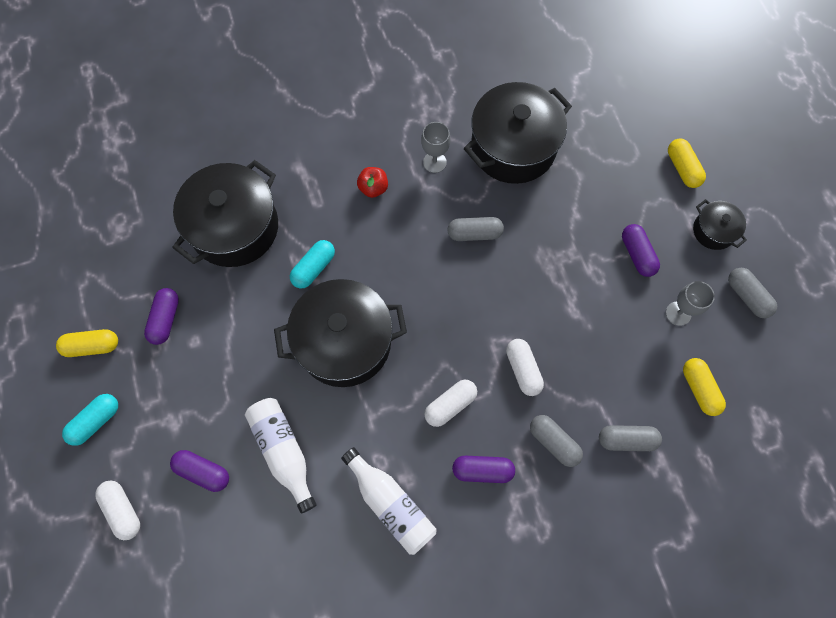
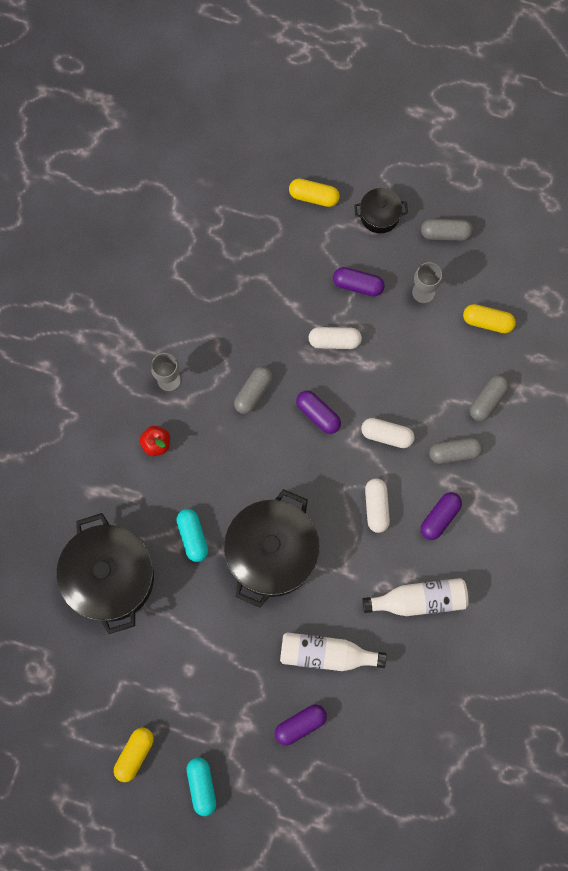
camera: 55 degrees left, 5 degrees up
(122, 510) = (288, 803): white capsule -> white capsule (334, 341)
(165, 319) = (153, 682): purple capsule -> purple capsule (318, 414)
(513, 147) = (201, 309): black pot -> none

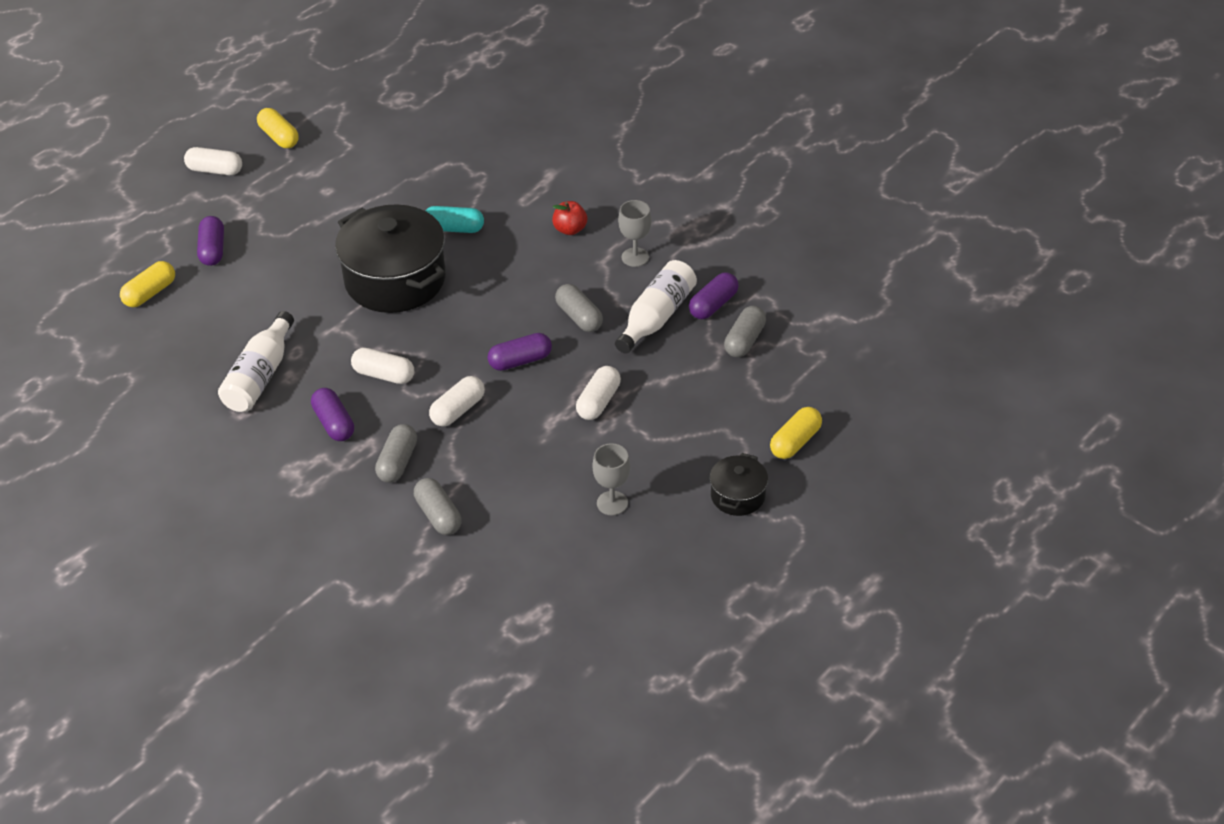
camera: 115 degrees right, 30 degrees down
(110, 577) = (455, 163): black pot -> none
(202, 786) = (215, 170): turquoise capsule -> white capsule
(326, 654) = (263, 288): white bottle -> white bottle (656, 317)
(358, 285) = (656, 445): purple capsule -> purple capsule (713, 305)
(445, 233) = (678, 552): grey capsule -> grey capsule (744, 340)
(487, 322) = (537, 552): yellow capsule -> yellow capsule (150, 293)

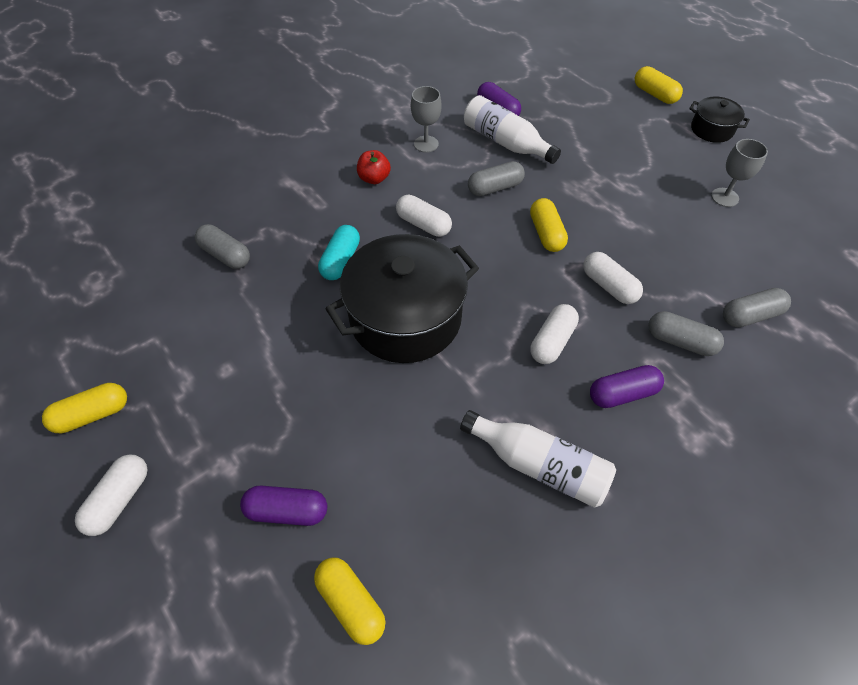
camera: 80 degrees left, 10 degrees up
(520, 361) = (546, 233): purple capsule -> yellow capsule
(598, 402) = (605, 190): white capsule -> white capsule (423, 224)
(744, 340) = (542, 101): grey capsule -> grey capsule (225, 255)

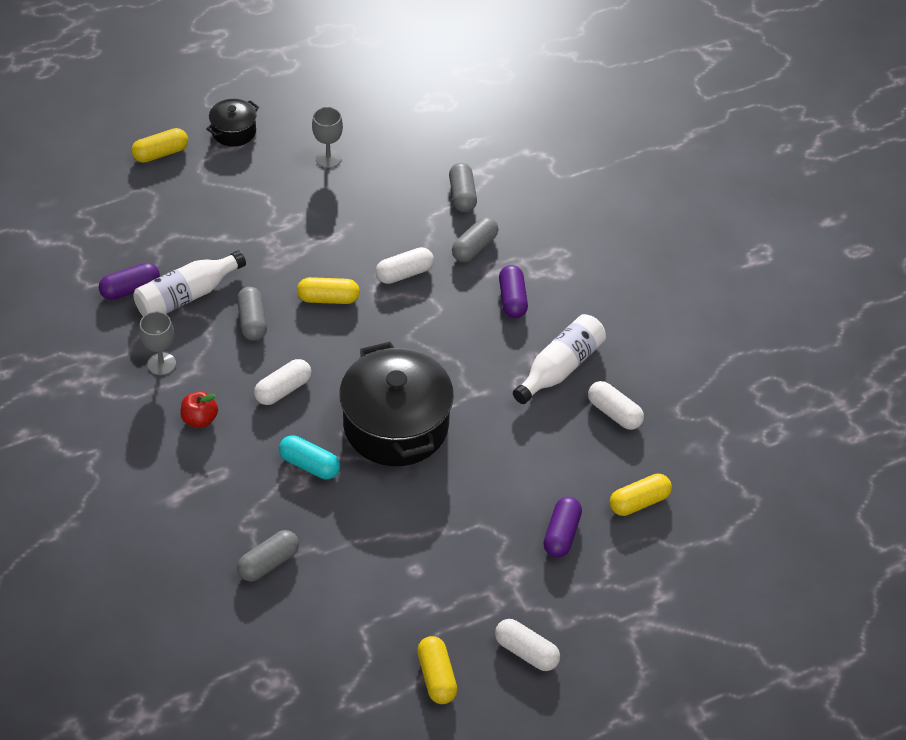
camera: 80 degrees left, 5 degrees down
(552, 341) = (451, 329): white capsule -> white capsule (614, 413)

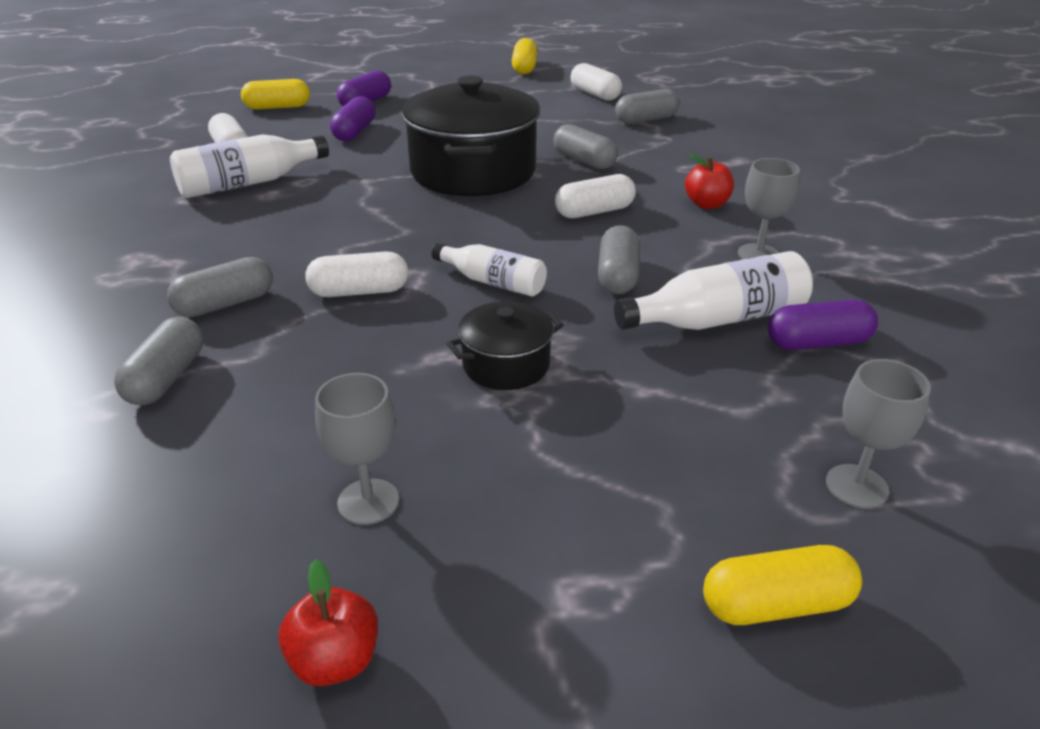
camera: 160 degrees left, 15 degrees down
(123, 206) = (856, 486): none -> grey goblet
(234, 131) = (569, 629): black pot -> black pot (506, 365)
(309, 108) = (335, 660): none -> red apple
(309, 465) = (584, 161): turquoise capsule -> grey capsule
(328, 298) = (493, 282): yellow capsule -> white bottle
(512, 299) = (236, 243): purple capsule -> purple capsule (355, 132)
(526, 652) = (447, 68): white capsule -> white capsule (595, 94)

